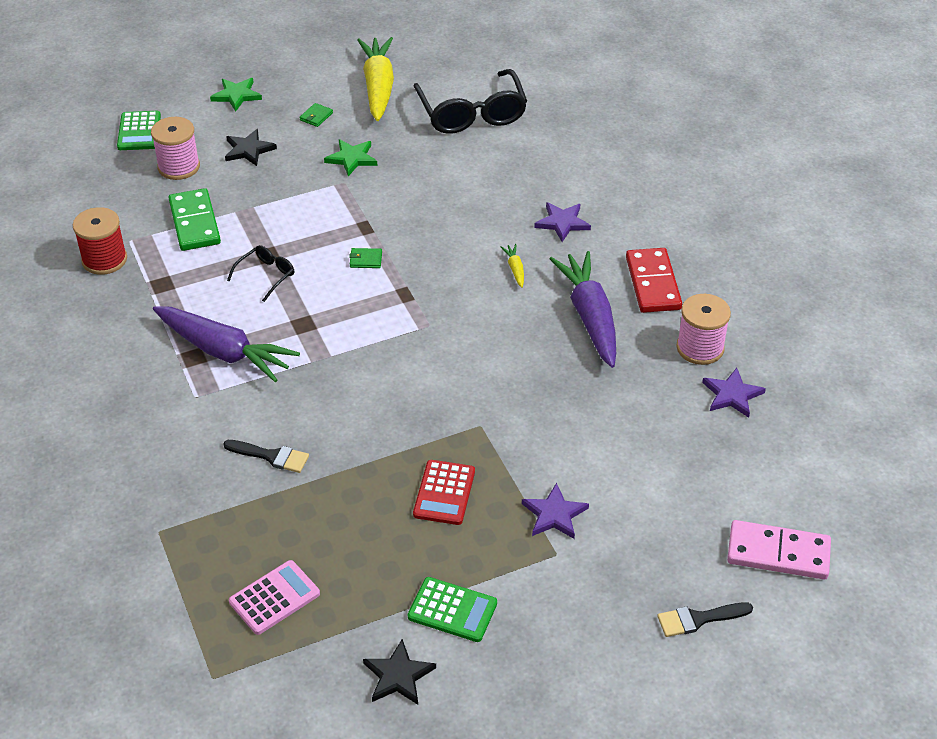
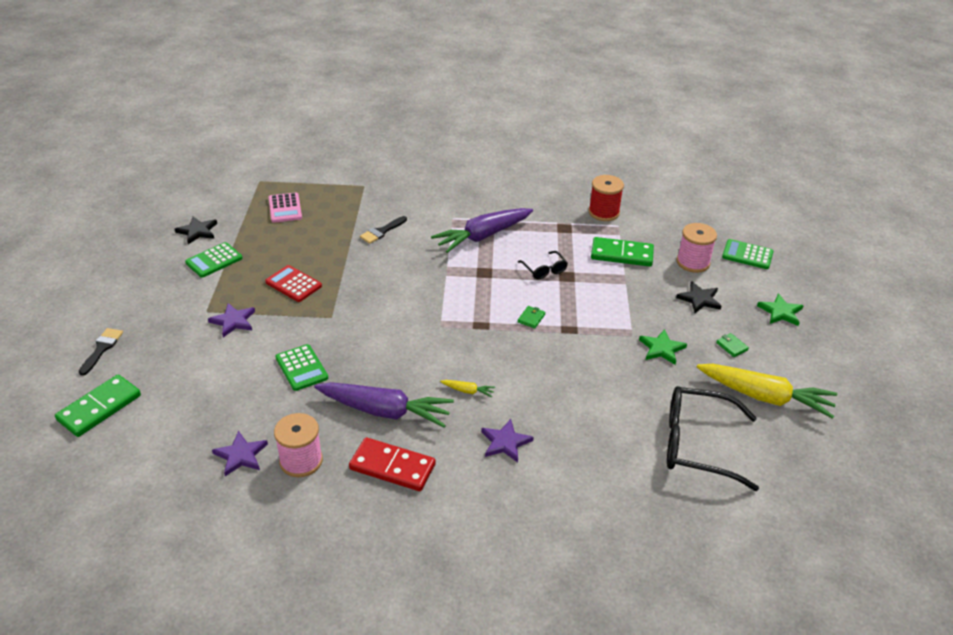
camera: 115 degrees right, 5 degrees down
(581, 409) = (301, 368): none -> green calculator
(778, 553) = (99, 408): pink domino -> green domino

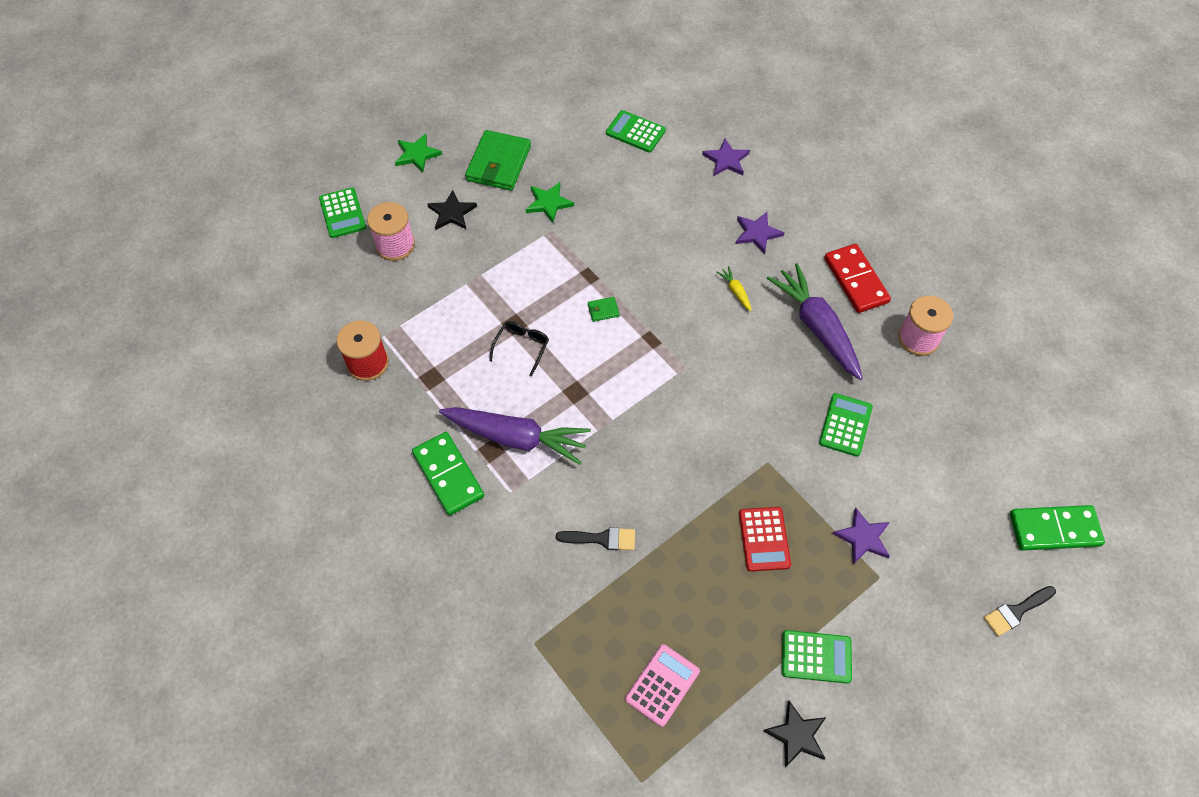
camera: 130 degrees left, 20 degrees up
(241, 455) = (961, 380): purple star -> purple star (726, 160)
(621, 254) = (434, 304): green domino -> green domino (448, 475)
(697, 444) = (635, 132): black glasses -> green calculator
(731, 346) = (499, 163): green wallet -> green wallet, size x2.41
(765, 397) = (542, 119): yellow carrot -> none

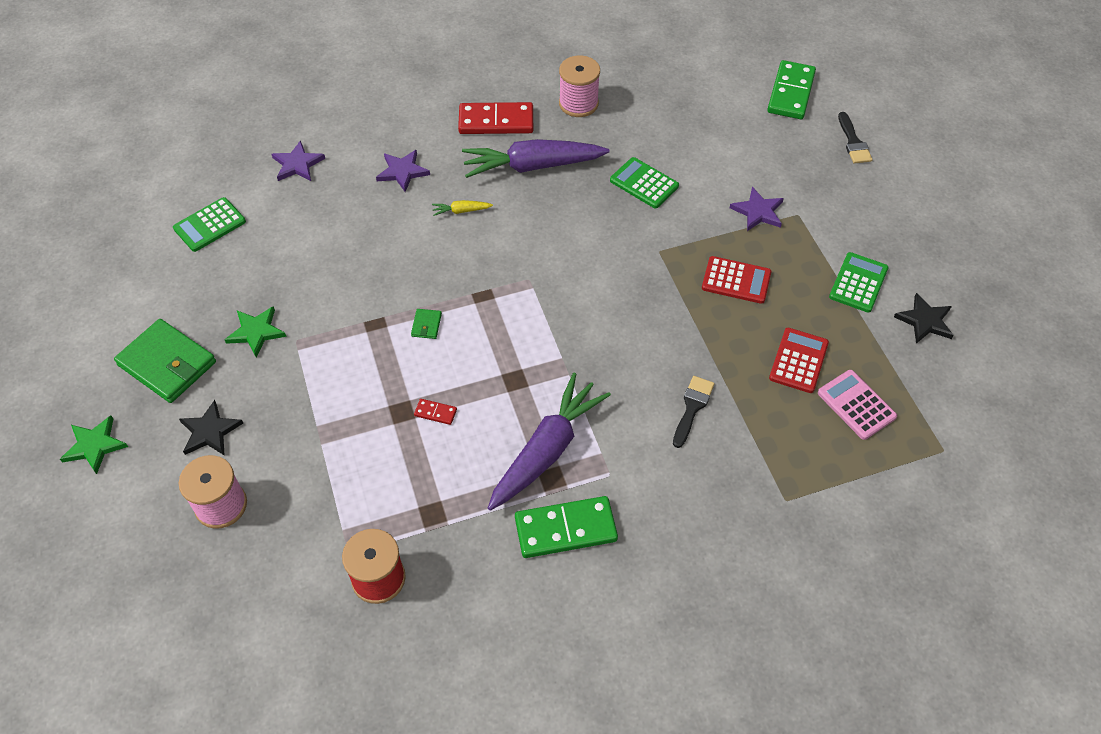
camera: 70 degrees left, 5 degrees down
(342, 213) = (133, 554): green calculator -> none
(522, 347) = (435, 413): black glasses -> red domino
(692, 619) = (798, 360): none -> red calculator

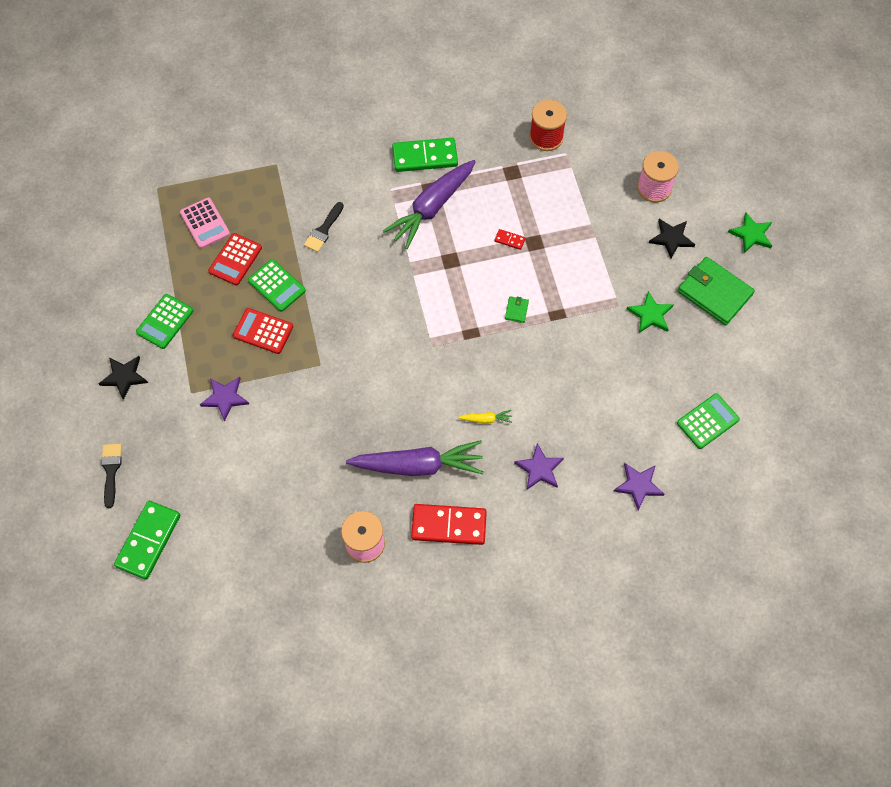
camera: 175 degrees left, 10 degrees up
(644, 183) = (319, 437): green calculator -> green calculator (277, 285)
(925, 321) = (126, 284): black star -> black star (124, 377)

